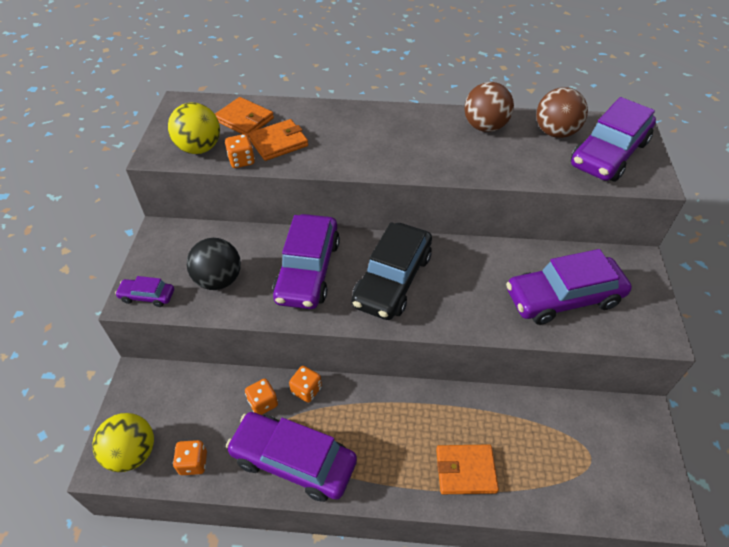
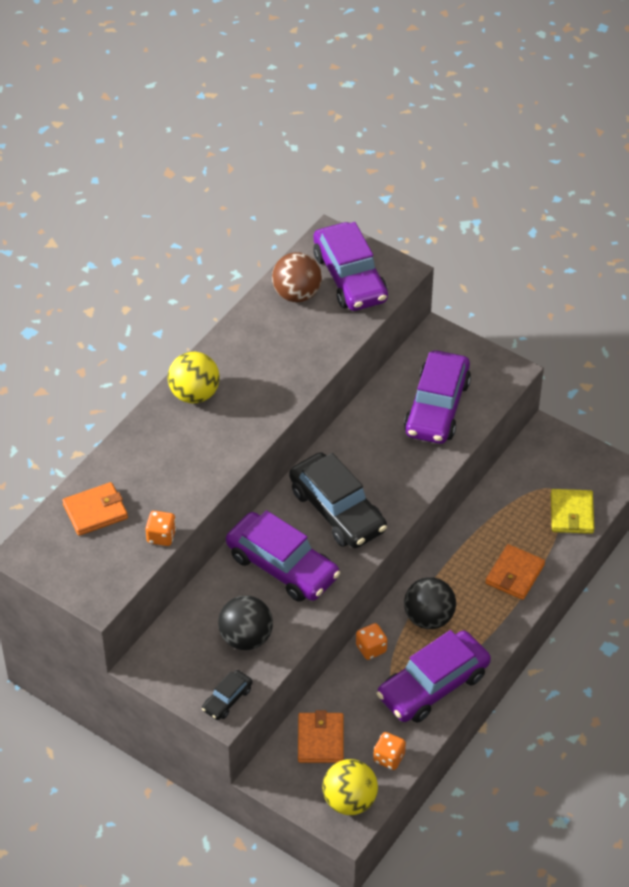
camera: 60 degrees left, 0 degrees up
(147, 296) = (227, 699): purple car -> black car
(199, 148) = (115, 563): yellow ball -> yellow ball (194, 394)
(263, 403) = (363, 686): orange dice -> none
(278, 142) = (155, 498): orange wallet -> orange wallet (320, 740)
(367, 419) = (429, 618): none -> black ball
(484, 127) = (251, 337): brown ball -> none
(577, 489) = (572, 513): none -> yellow wallet

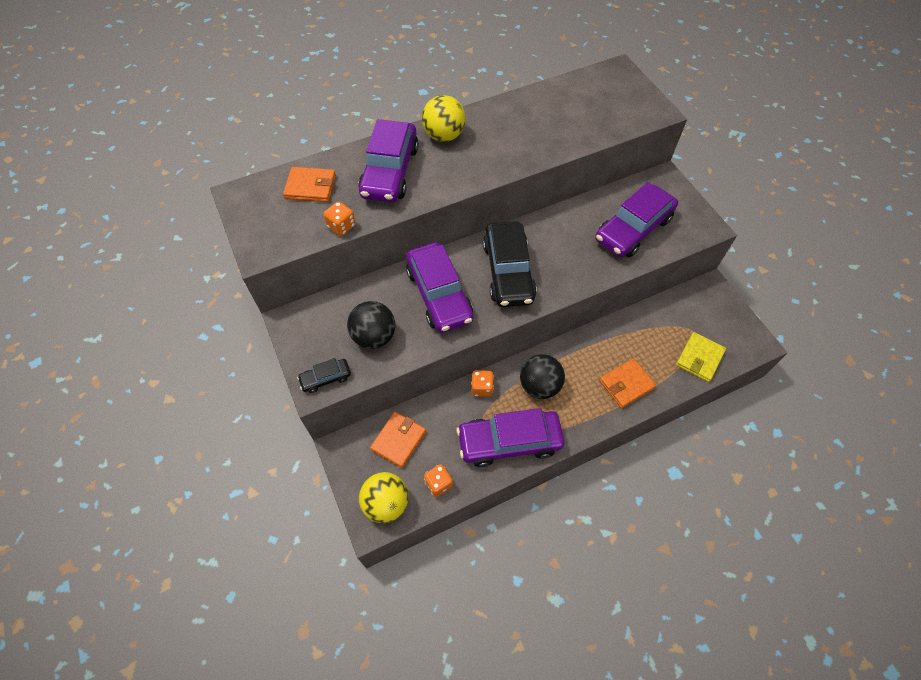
camera: 30 degrees right, 10 degrees up
(297, 294) = (568, 98): brown ball -> none
(350, 277) = (616, 101): purple car -> purple car (390, 171)

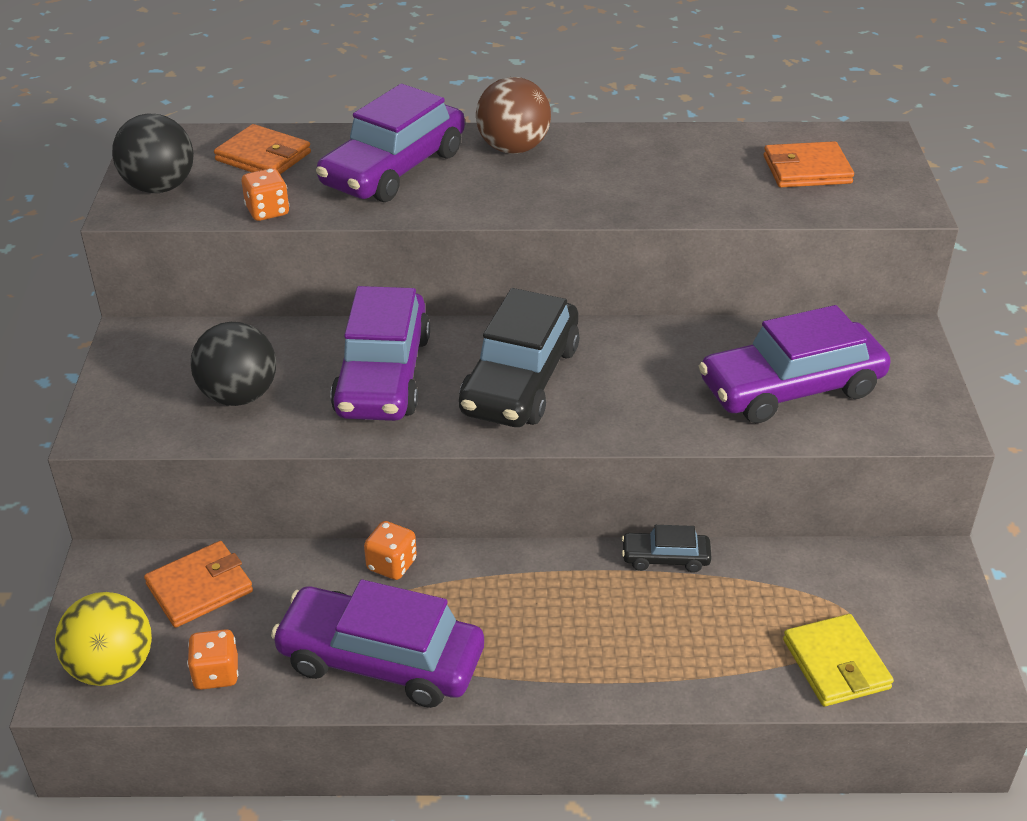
camera: 25 degrees right, 20 degrees down
(325, 378) = (124, 423): black car -> black car (665, 558)
(444, 135) = (513, 148): yellow ball -> brown ball
(539, 385) = (495, 597): black ball -> black ball (160, 187)
(626, 384) = (659, 653): orange wallet -> orange wallet (807, 170)
(699, 358) = (836, 664): yellow wallet -> yellow wallet turned 75 degrees counterclockwise

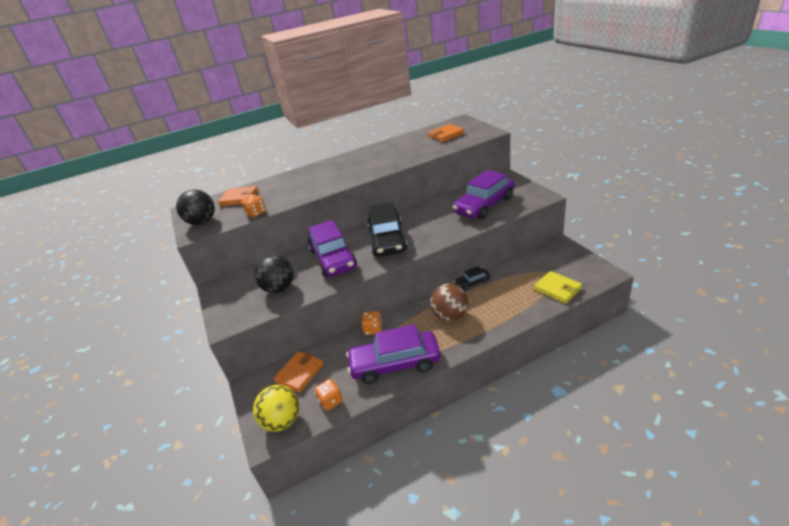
camera: 20 degrees left, 5 degrees down
(393, 168) = (296, 184): purple car -> none
(513, 148) = (337, 163): brown ball -> brown ball (450, 316)

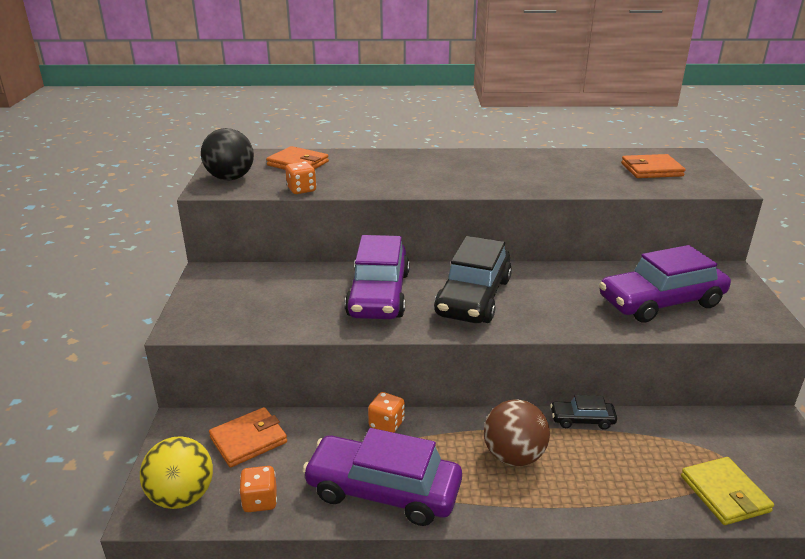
camera: 20 degrees right, 5 degrees down
(279, 288) = (280, 306): black ball -> none

